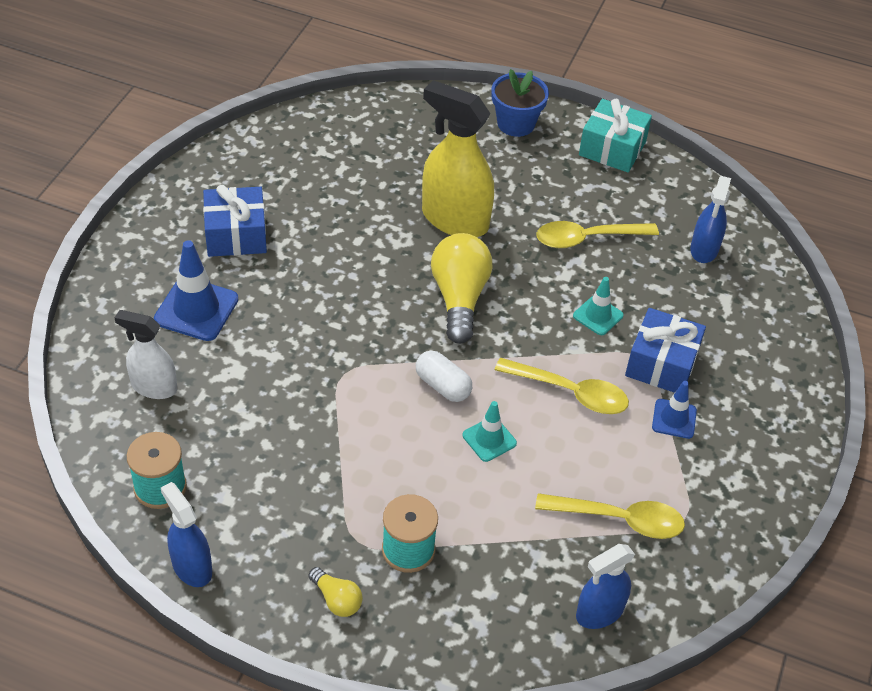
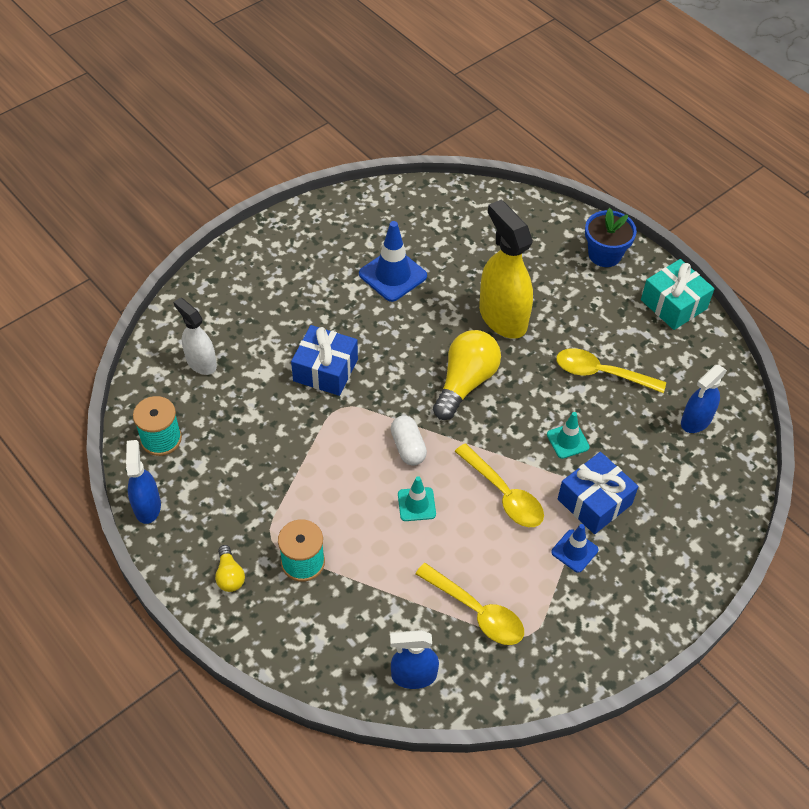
camera: 30 degrees right, 5 degrees up
(196, 309) = (265, 315): blue traffic cone -> blue traffic cone (393, 275)
(236, 235) = (328, 268): blue gift -> blue gift (325, 370)

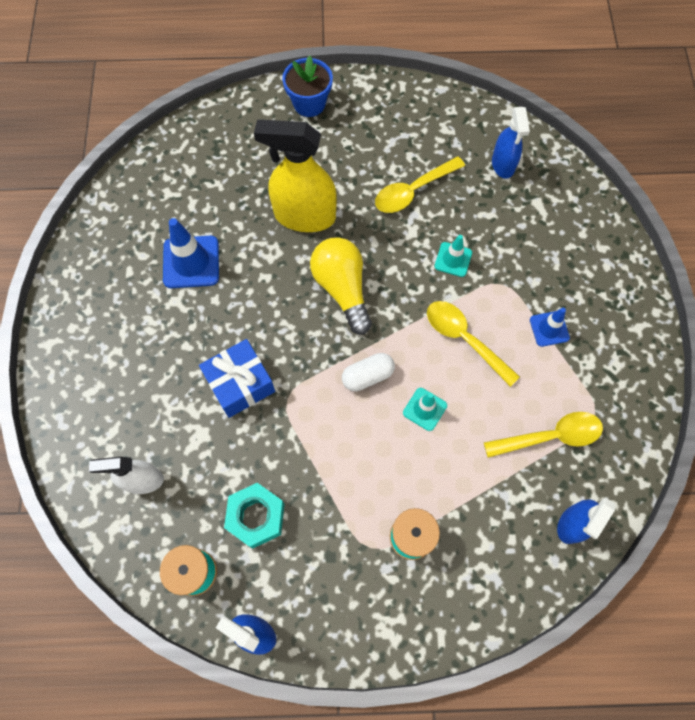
camera: 50 degrees left, 15 degrees up
(230, 575) = (379, 607): yellow light bulb -> none
(232, 449) = (256, 517): none -> turquoise nut
(408, 447) = (367, 376): white capsule -> white capsule turned 45 degrees counterclockwise
(504, 494) = (464, 339): yellow spoon -> yellow spoon turned 135 degrees counterclockwise
(594, 502) = (518, 283): blue gift -> none
(673, 304) = (393, 97): turquoise gift -> none

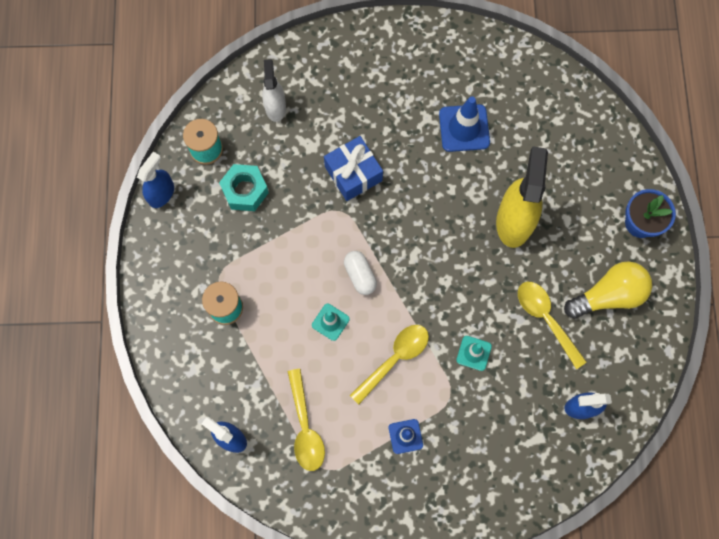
camera: 90 degrees right, 5 degrees up
(342, 289) = (441, 254): yellow light bulb -> yellow light bulb (608, 295)

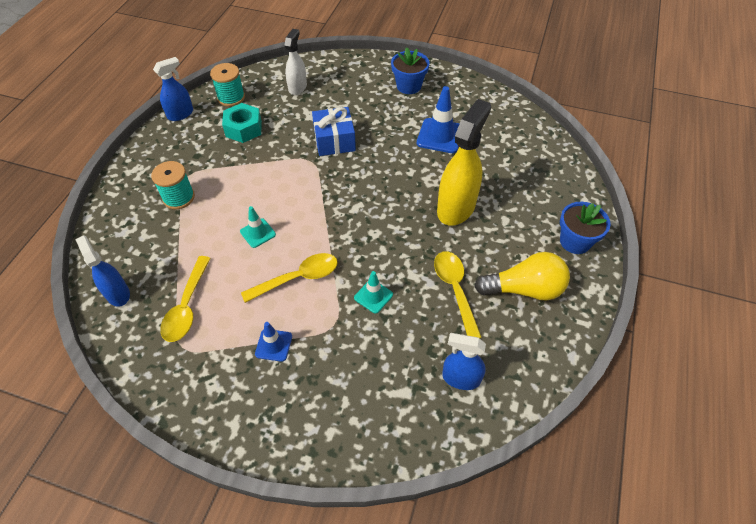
camera: 20 degrees right, 20 degrees down
(360, 275) = (302, 208): white capsule -> none
(402, 62) = (408, 86): none -> blue flower pot

